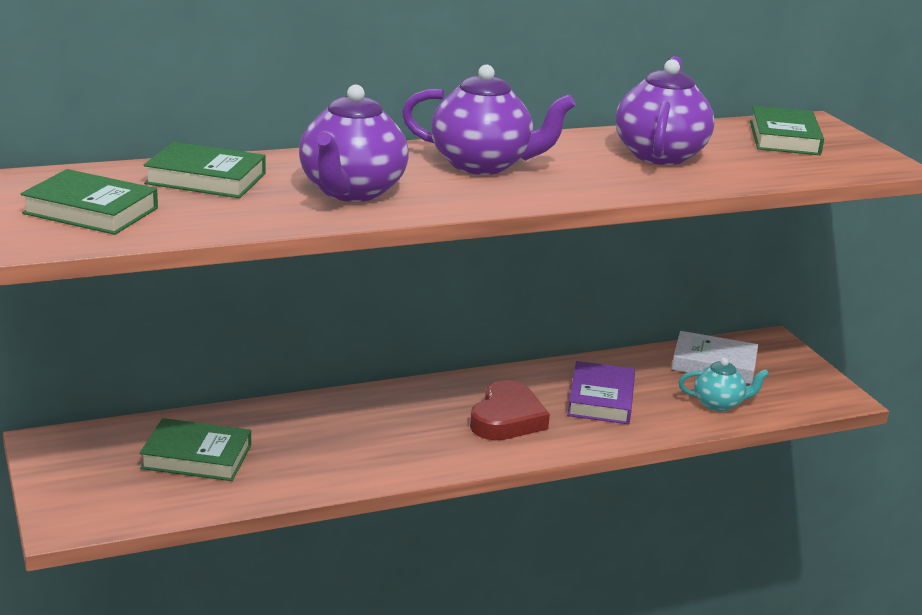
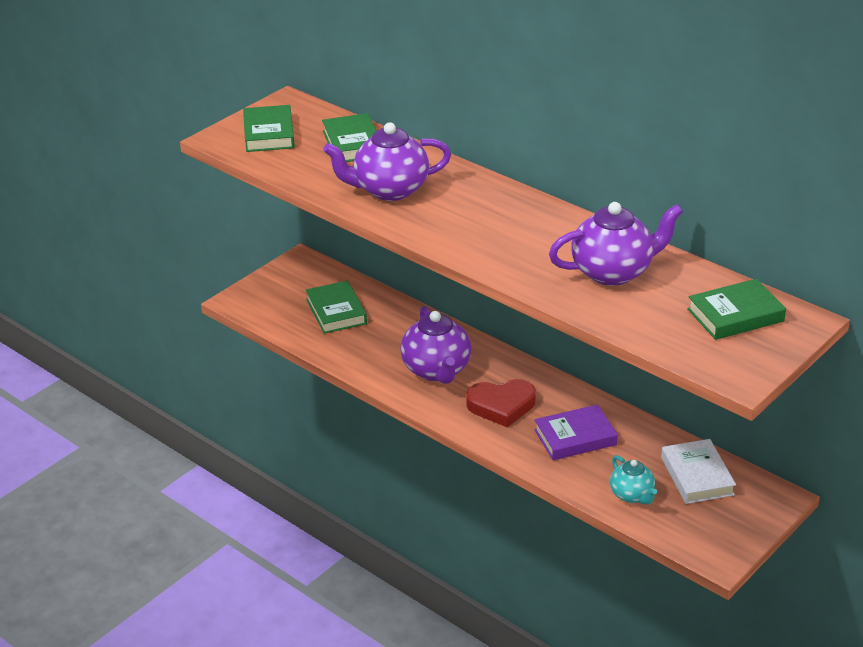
camera: 65 degrees right, 10 degrees up
(482, 165) = (494, 215): purple teapot -> purple teapot (436, 370)

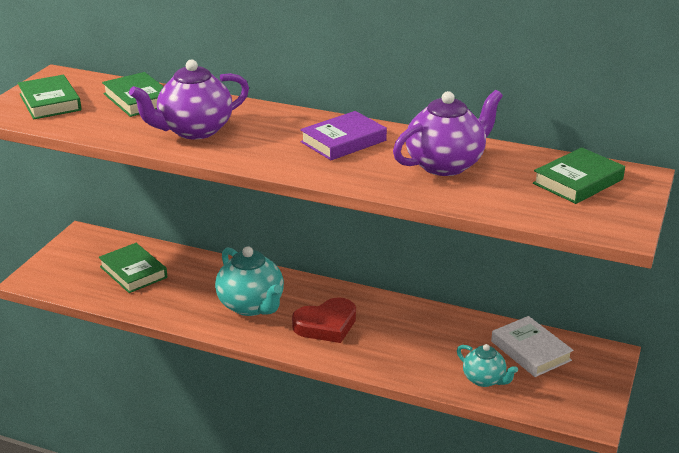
camera: 20 degrees left, 5 degrees down
(436, 370) = (251, 306): purple teapot -> turquoise teapot
(575, 437) = (406, 339): purple book -> purple book (343, 141)

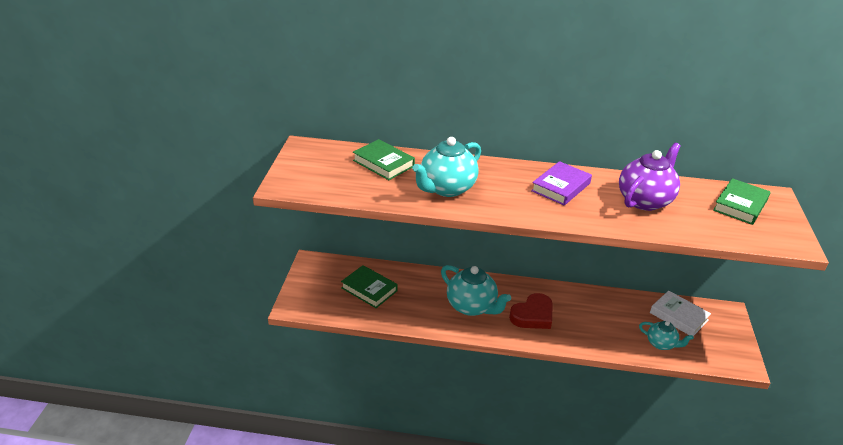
camera: 15 degrees left, 5 degrees up
(50, 102) = (316, 172): green book -> none
(194, 130) = (446, 188): purple teapot -> turquoise teapot

